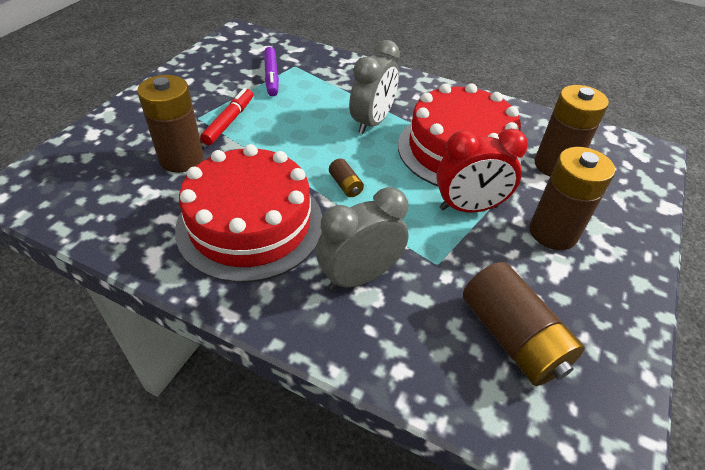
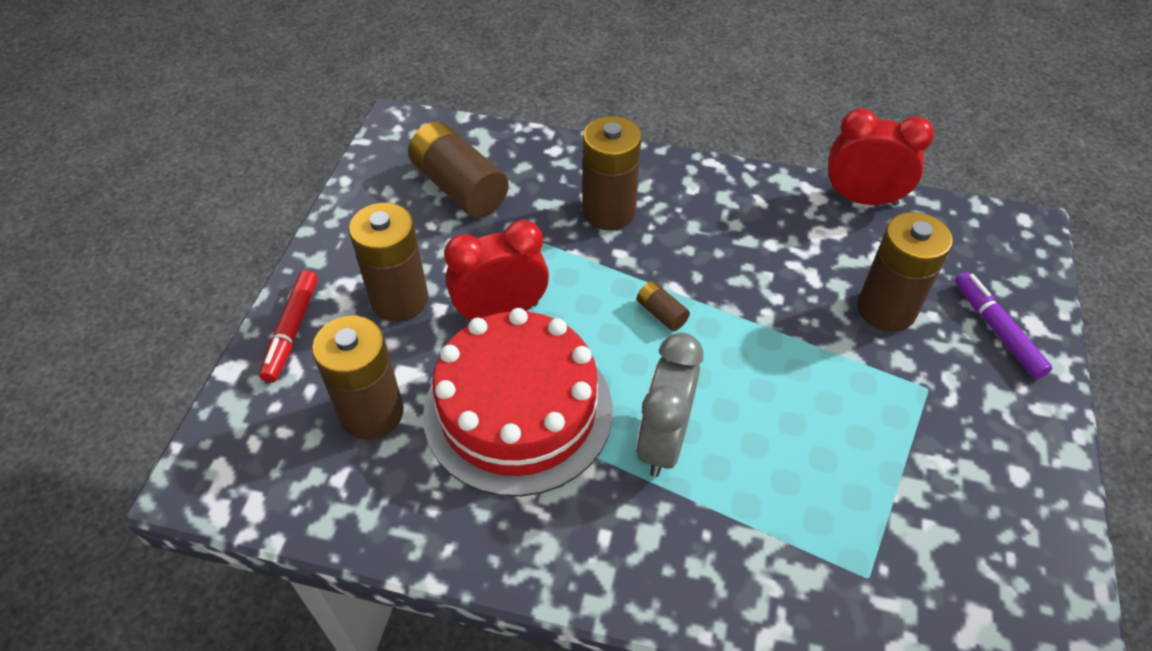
camera: 170 degrees right, 5 degrees up
(115, 242) = (862, 199): none -> red clock
(229, 122) = (877, 389): red marker -> red marker (292, 330)
(250, 224) = (744, 242): red cake -> none
(271, 76) = (889, 527): purple marker -> purple marker (997, 330)
(360, 276) = (609, 212): grey clock -> brown battery

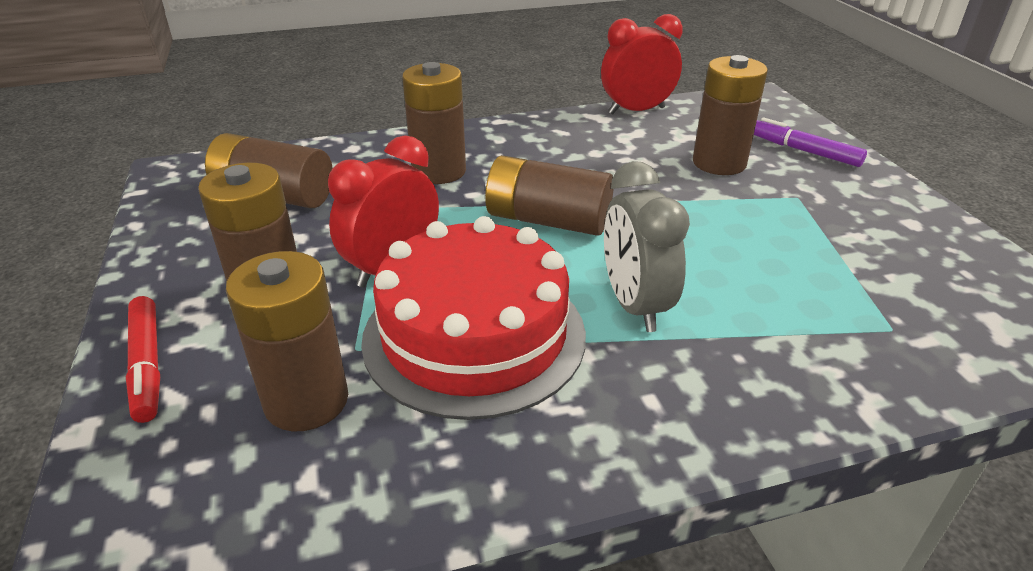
camera: 30 degrees left, 15 degrees down
(661, 313) = (547, 220): brown battery -> brown battery, size x2.22

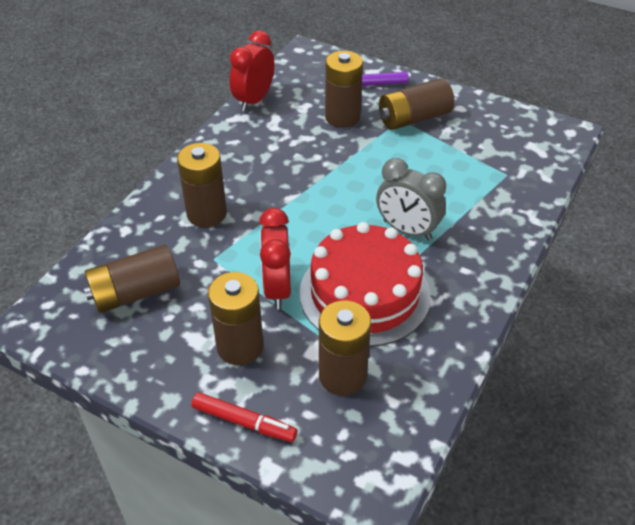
camera: 45 degrees left, 10 degrees up
(547, 220) = (309, 208): brown battery -> brown battery (414, 118)

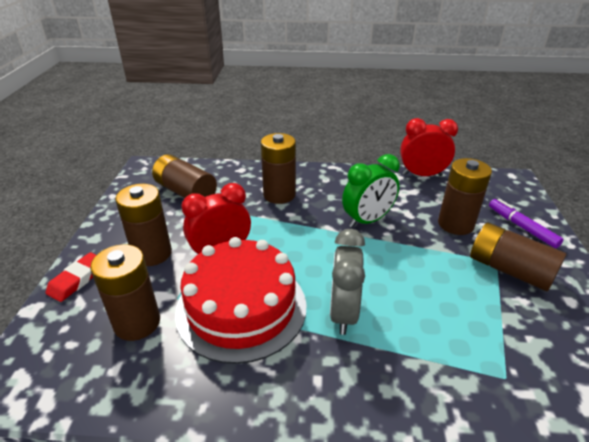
camera: 65 degrees right, 10 degrees down
(243, 421) = (77, 279): red marker -> red eraser
(298, 167) = (367, 220): none -> green clock

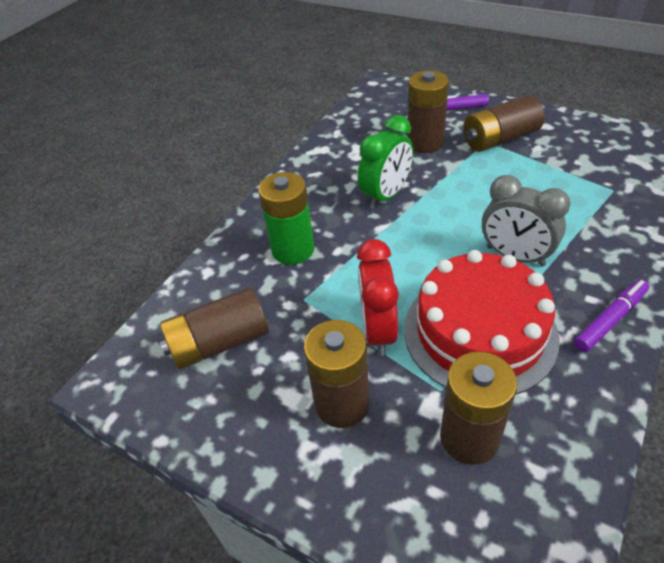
camera: 60 degrees left, 10 degrees up
(77, 279) = (355, 504): red eraser -> none
(279, 195) = (293, 249): brown battery -> green battery
(294, 398) = (609, 320): none -> purple marker
(367, 220) = (386, 195): green clock -> green clock turned 45 degrees clockwise
(422, 175) = (333, 132): red clock -> none

